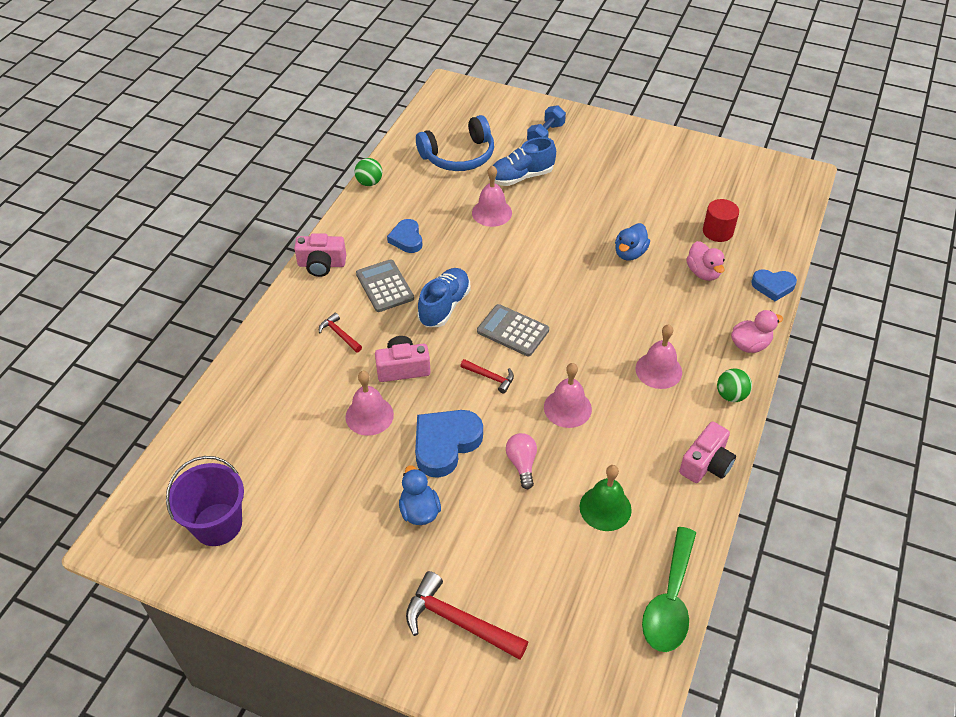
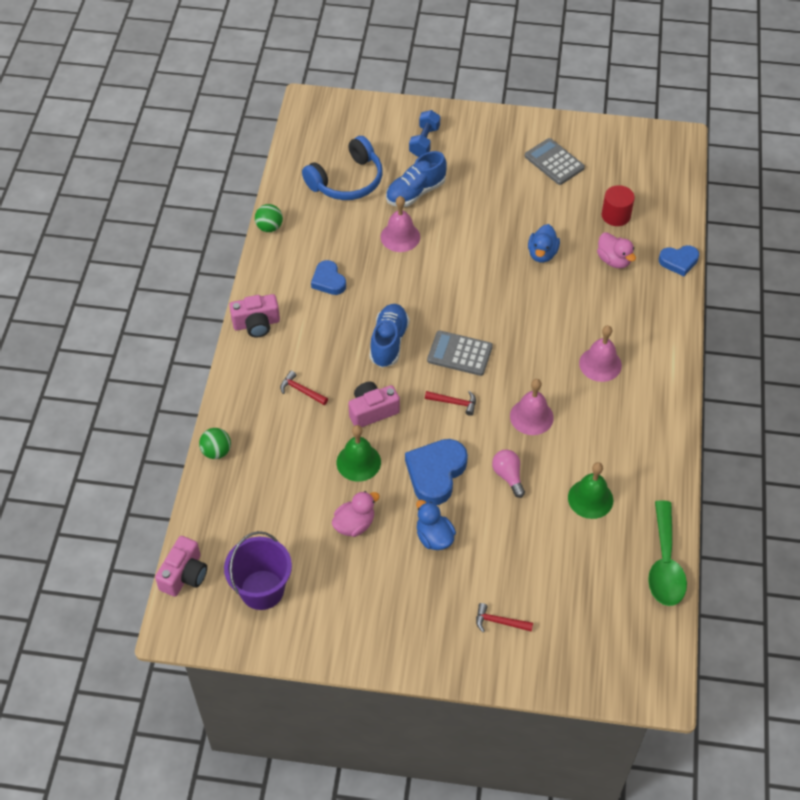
camera: 15 degrees left, 5 degrees up
(369, 415) = (358, 462): pink bell -> green bell
(384, 286) = (325, 334): grey calculator -> grey calculator (554, 162)
(458, 622) = (499, 622): red hammer -> red hammer, size x0.53
(706, 464) = (663, 441): pink camera -> pink camera (184, 575)
(731, 395) = (668, 374): green ball -> green ball (216, 451)
(750, 345) = (672, 323): pink duck -> pink duck (354, 524)

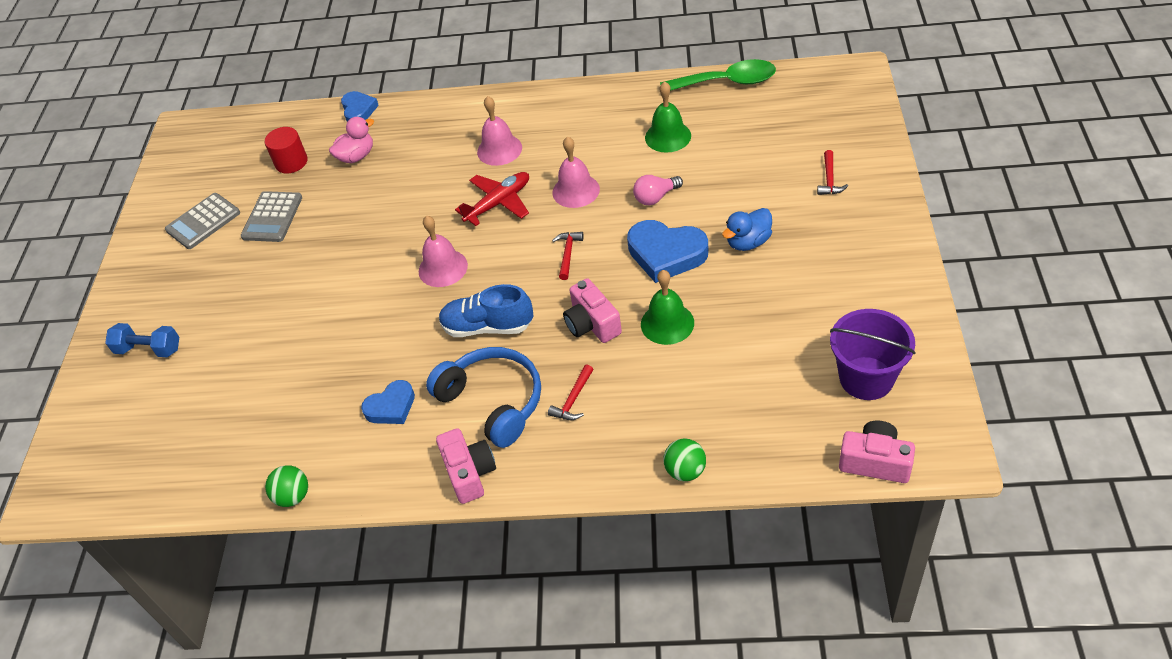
camera: 90 degrees left, 5 degrees down
(347, 181) = (212, 421): blue headphones -> blue headphones (493, 401)
(354, 524) = (752, 311): pink duck -> none
(400, 236) = (316, 345): pink bell -> pink bell (443, 268)
(415, 192) = (240, 343): blue shoe -> none
(459, 354) = (498, 260): grey calculator -> grey calculator (272, 217)
(529, 359) = (498, 203): none -> red plane
(542, 254) = (347, 213): blue duck -> none

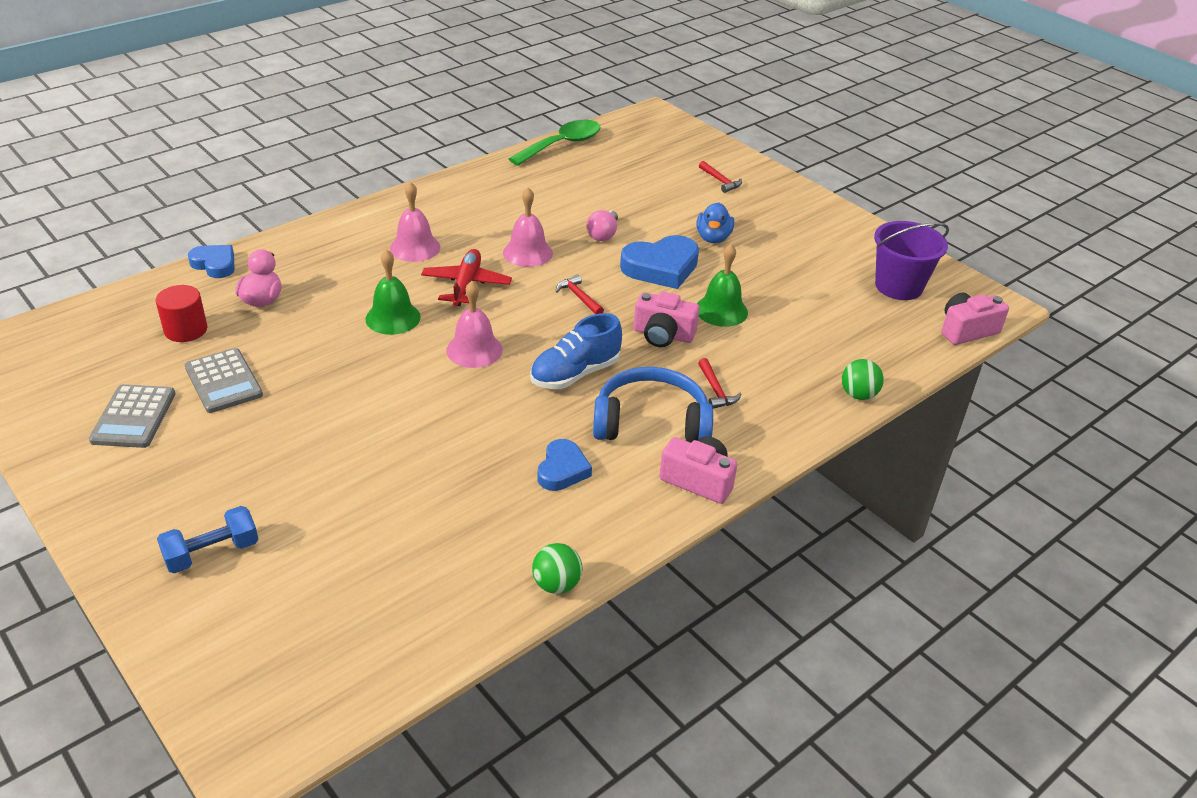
camera: 50 degrees left, 10 degrees down
(668, 136) = (560, 193): green bell -> green bell (393, 318)

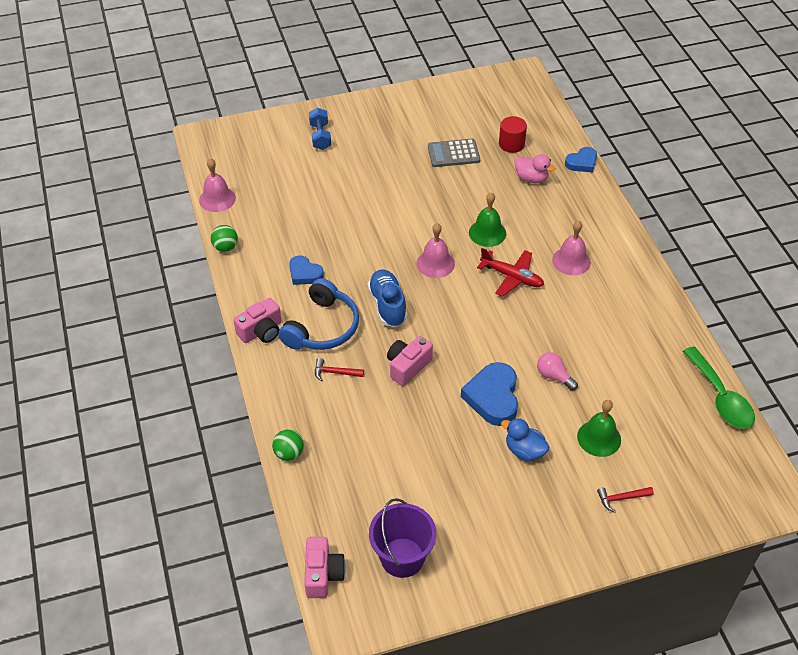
camera: 115 degrees right, 10 degrees up
(134, 417) = (437, 119): grey calculator -> none
(527, 253) = (543, 322): pink bell -> pink bell (217, 199)
(579, 297) = (473, 334): red hammer -> none
(721, 310) = (421, 413): green bell -> green bell (599, 438)

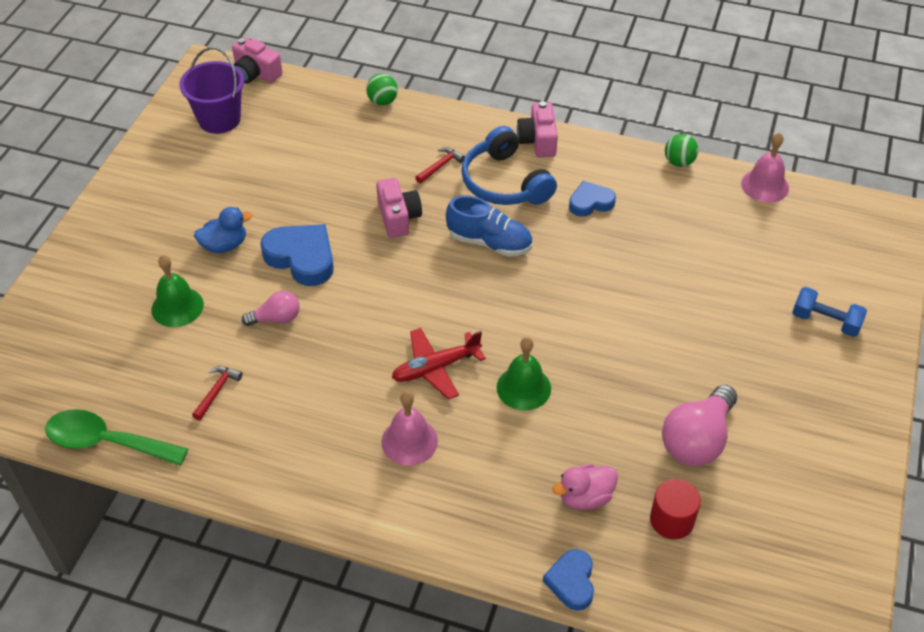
camera: 125 degrees right, 0 degrees up
(435, 263) = (515, 312): pink bell -> none
(453, 153) = (697, 440): grey calculator -> pink light bulb
(621, 498) = (107, 281): red hammer -> red hammer (217, 391)

